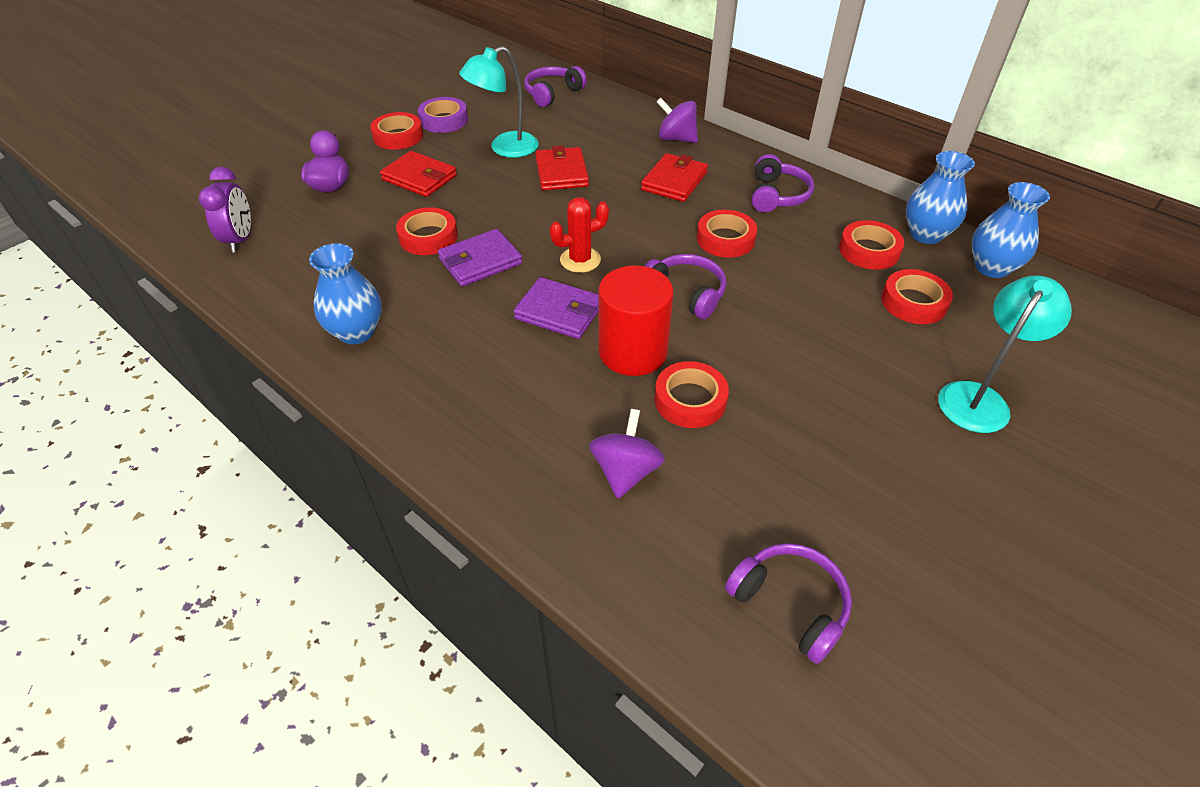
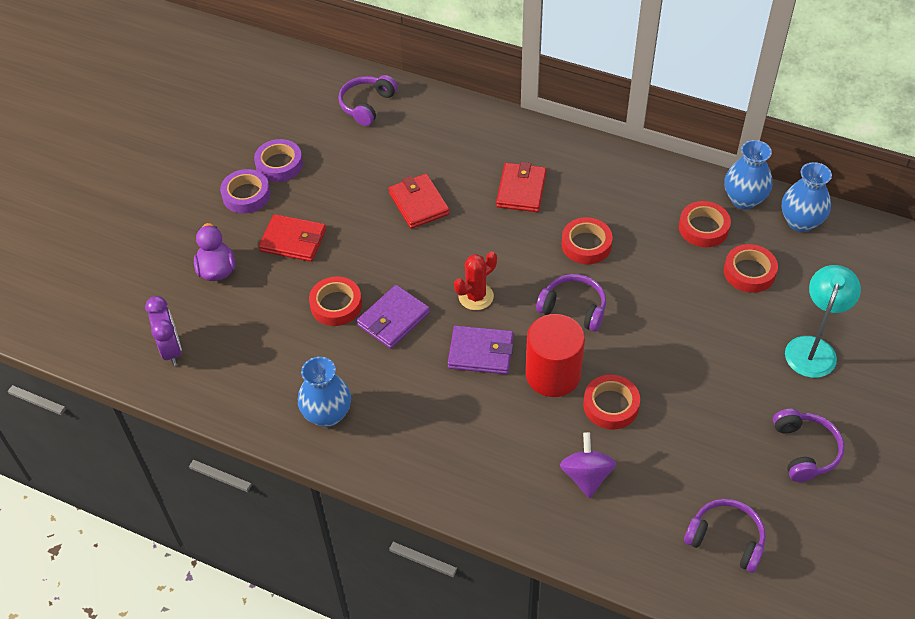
camera: 15 degrees left, 5 degrees up
(398, 136) = (246, 195): red tape -> purple tape
(505, 148) = (354, 186): turquoise lamp -> none
(676, 139) = (504, 138): purple spinning top -> none
(777, 195) = (613, 185): purple headphones -> purple headphones (805, 450)

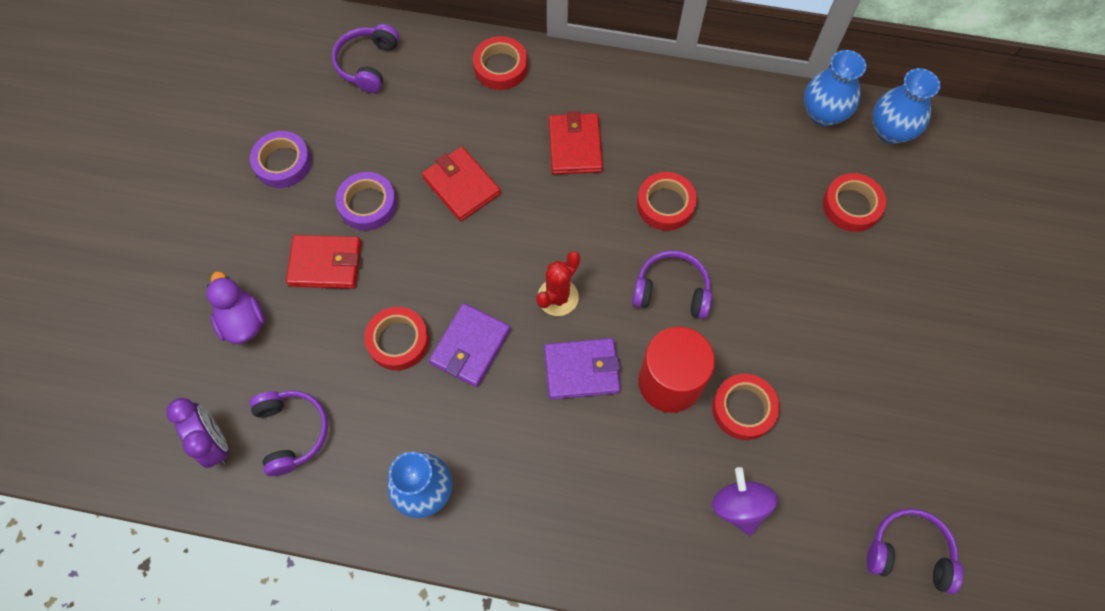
camera: 15 degrees left, 15 degrees up
(246, 195) = (253, 212): purple tape -> purple tape (368, 204)
(703, 228) = (788, 158): red tape -> red tape (500, 67)
(805, 450) = (964, 421): purple headphones -> purple headphones (292, 432)
(813, 348) = (942, 289): turquoise lamp -> none

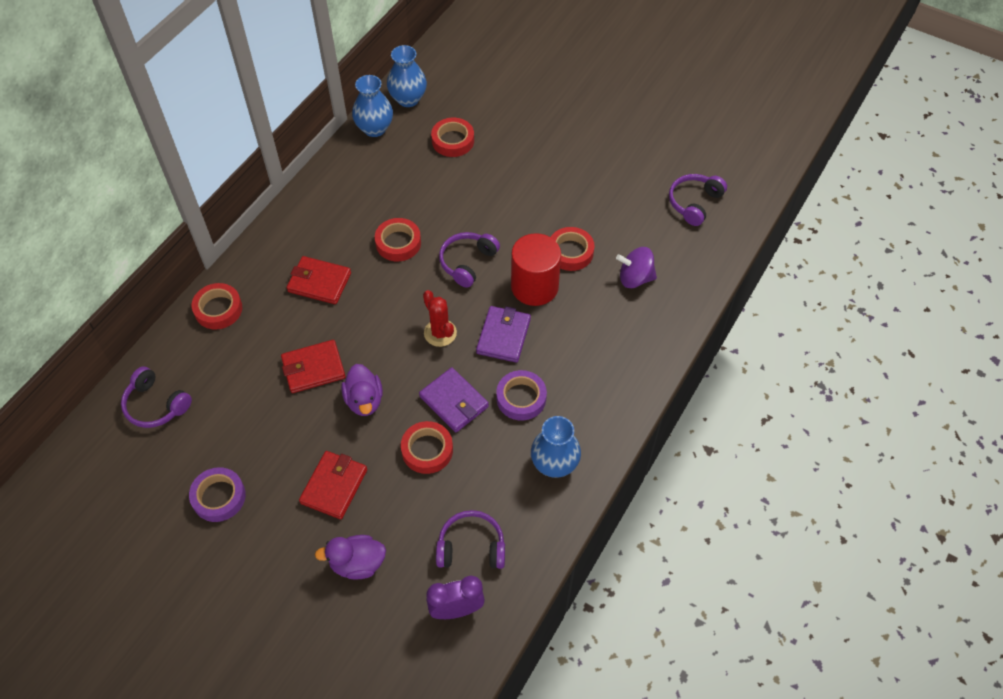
camera: 70 degrees left, 10 degrees down
(368, 204) = (295, 440): purple tape -> purple tape (521, 398)
(439, 252) = (364, 400): none -> purple duck

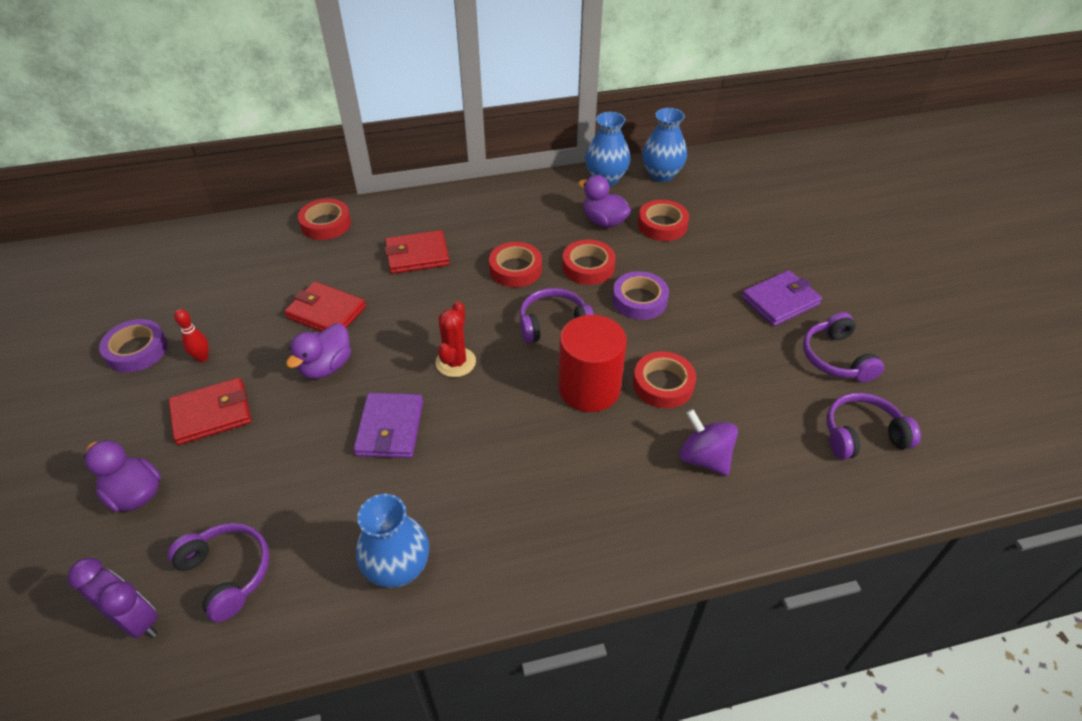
camera: 45 degrees right, 10 degrees down
(156, 405) = (199, 255): purple headphones -> purple headphones (836, 358)
(274, 463) = (202, 358): none -> red bowling pin
(319, 282) = (417, 255): red wallet -> red wallet turned 75 degrees counterclockwise
(412, 165) = (604, 221): none -> purple duck
(427, 450) = (314, 450): red tape -> red tape (588, 267)
(503, 336) = (505, 408): purple wallet -> purple wallet (780, 301)
(521, 398) = (450, 476): purple tape -> purple tape (639, 300)

